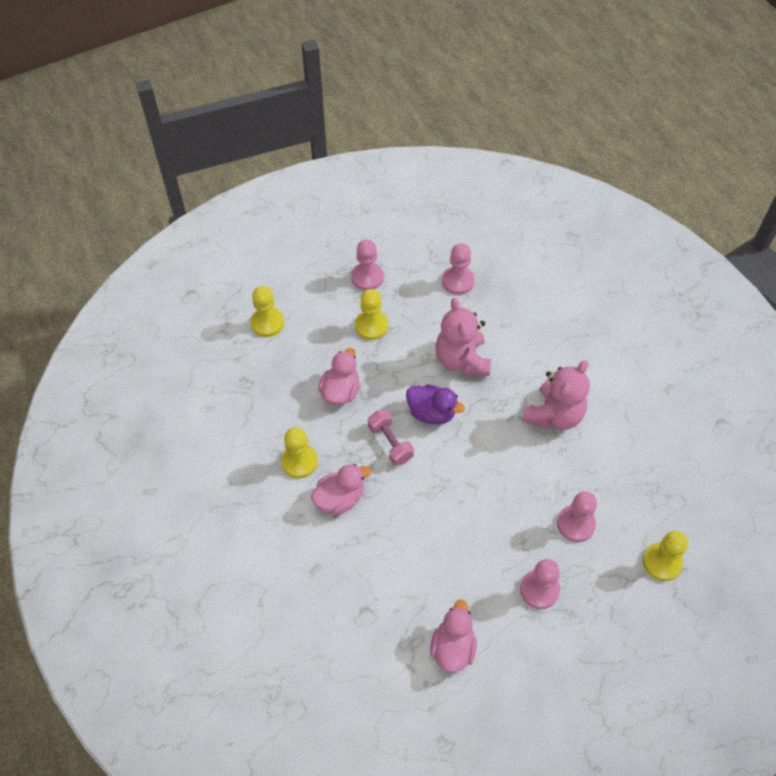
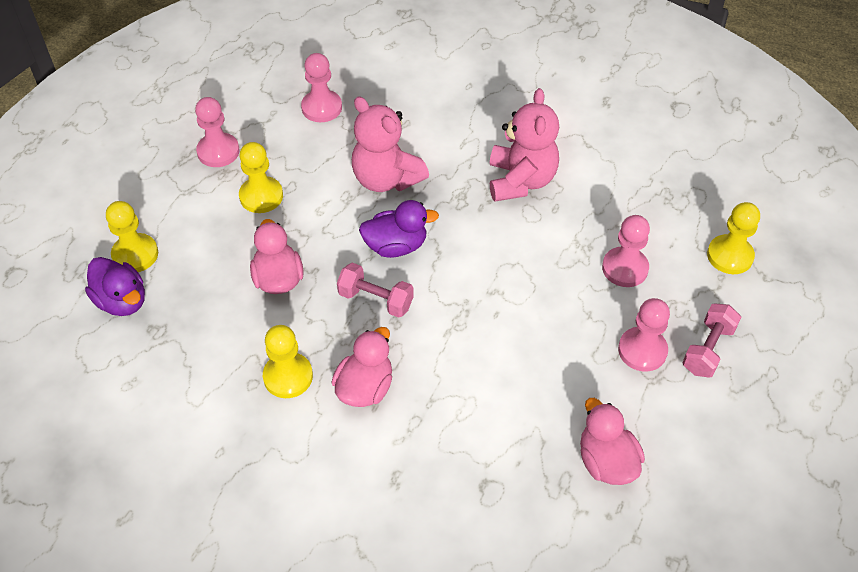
camera: 35 degrees left, 5 degrees down
(239, 350) = (122, 301): none -> purple duck
(586, 619) = (708, 349): none -> pink dumbbell

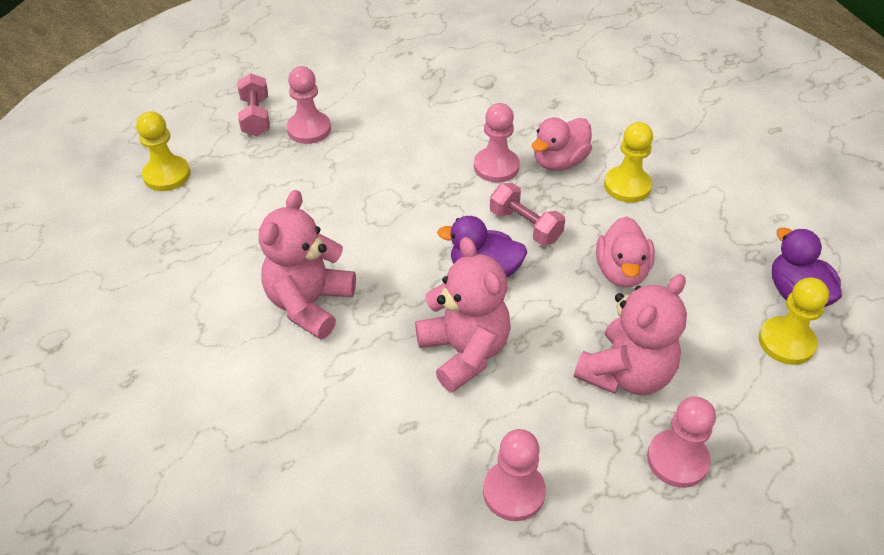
camera: 160 degrees left, 5 degrees down
(261, 196) = (626, 374): yellow pawn -> pink teddy bear
(606, 461) = (391, 76): pink duck -> none
(625, 268) = (271, 190): pink pawn -> pink pawn (496, 167)
(708, 349) = (256, 117): pink dumbbell -> pink dumbbell turned 60 degrees counterclockwise

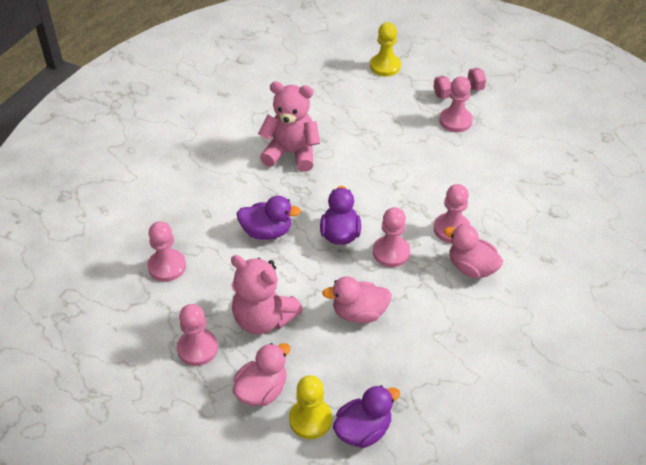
camera: 80 degrees right, 0 degrees up
(464, 352) = (267, 232): pink teddy bear -> purple duck
(525, 226) = (391, 252): pink dumbbell -> pink pawn
(627, 186) = (457, 314): yellow pawn -> none
(746, 388) = (262, 390): none -> pink duck

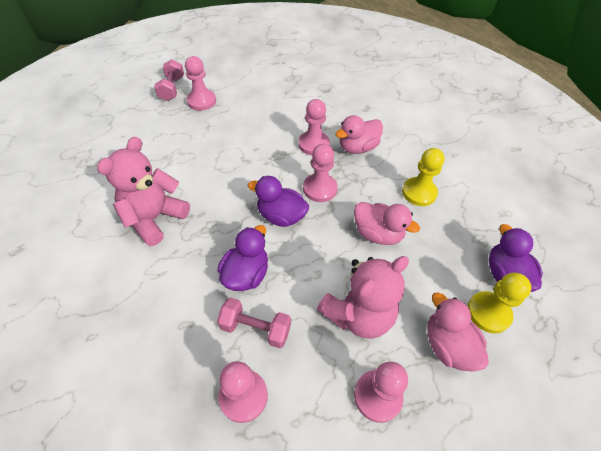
camera: 70 degrees left, 5 degrees up
(221, 255) = (255, 328): none -> pink dumbbell
(359, 313) = (377, 234): pink duck -> pink duck turned 75 degrees counterclockwise
(385, 66) = (102, 117): yellow pawn -> yellow pawn (419, 192)

